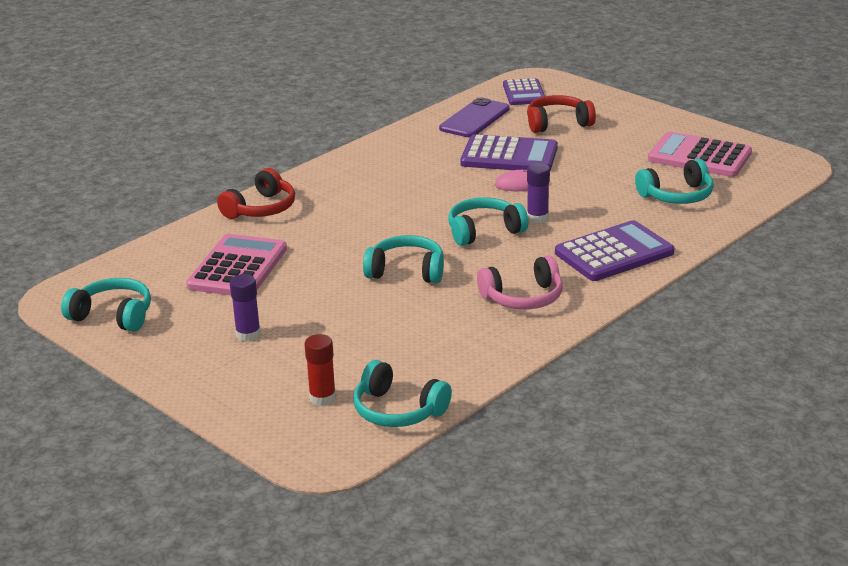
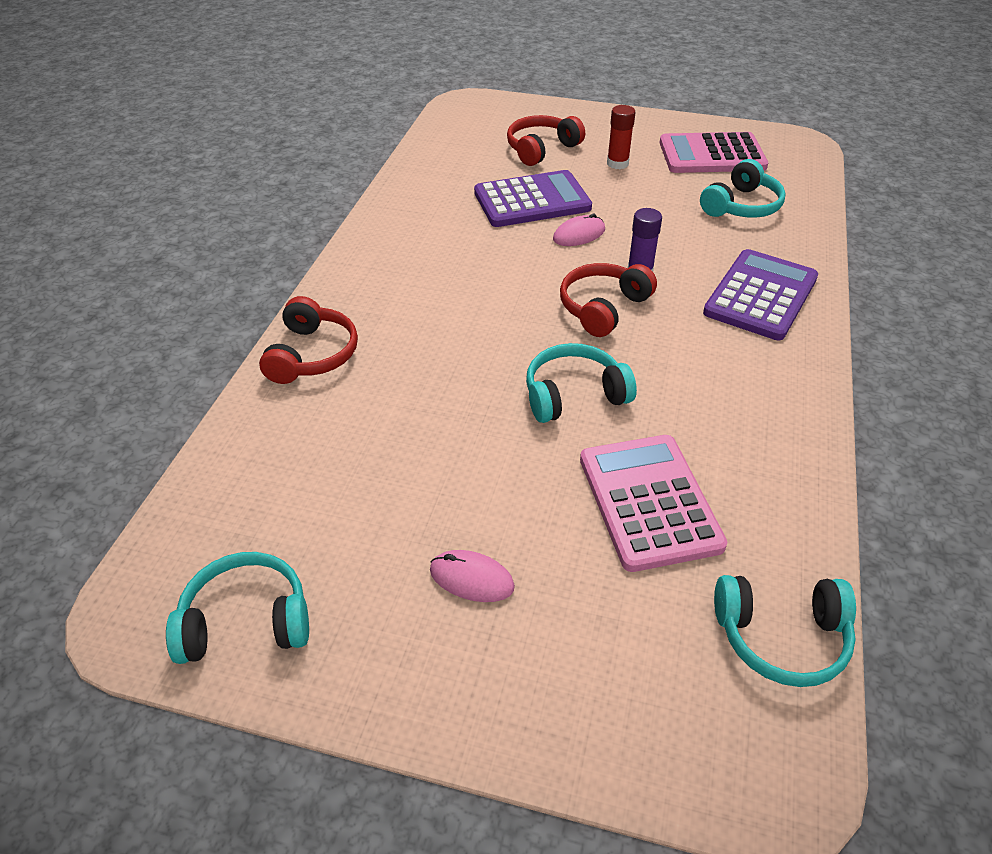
camera: 30 degrees left, 15 degrees up
(238, 268) = (360, 462): pink calculator -> pink calculator (649, 502)
(248, 334) = (471, 578): purple glue stick -> pink mouse
(322, 398) = (670, 658): red glue stick -> red glue stick (617, 163)
(475, 119) = (452, 163): purple phone -> none
(484, 231) = (603, 308): turquoise headphones -> red headphones
(523, 297) = (736, 389): pink headphones -> none
(524, 93) = (472, 121): purple calculator -> none

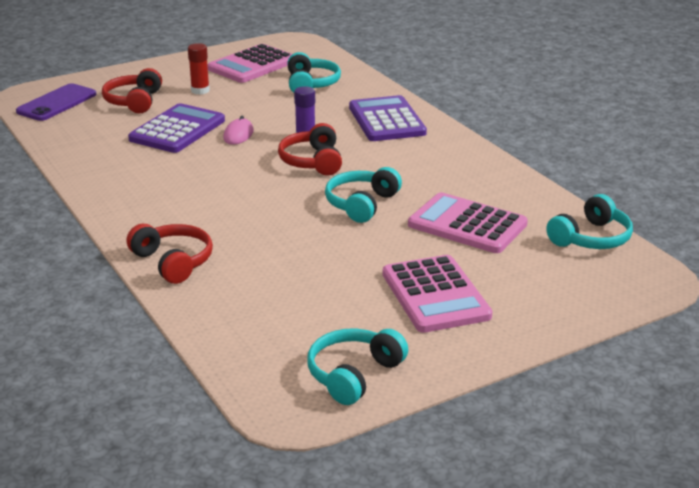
camera: 45 degrees left, 15 degrees down
(471, 578) = (435, 295): pink mouse -> pink calculator
(477, 122) = (56, 103): none -> purple phone

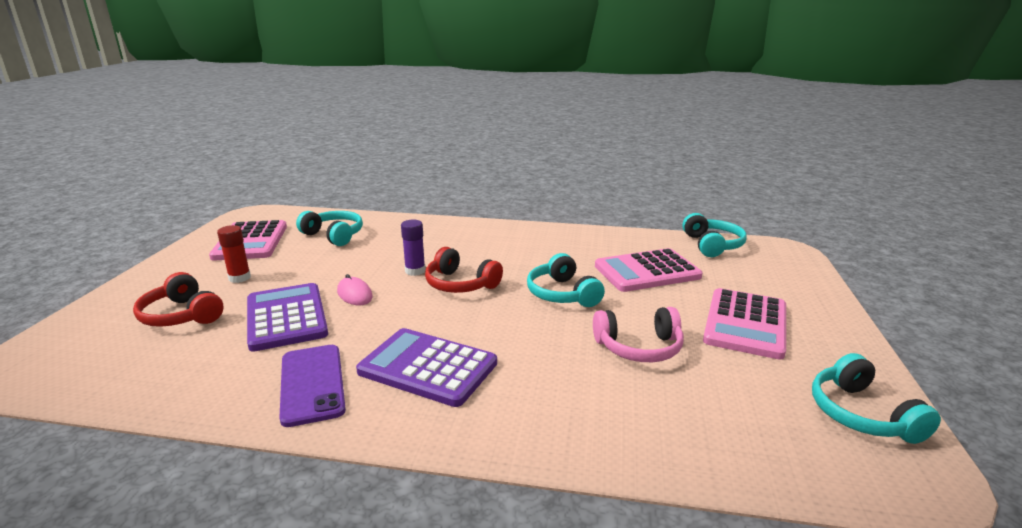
camera: 50 degrees left, 5 degrees down
(56, 103) = (74, 359): purple phone -> purple phone (312, 384)
(173, 262) = (546, 431): red headphones -> none
(323, 261) = (639, 347): none -> pink headphones
(387, 120) = (446, 235): purple calculator -> purple calculator (428, 367)
(435, 295) = (745, 324): pink calculator -> pink calculator turned 90 degrees clockwise

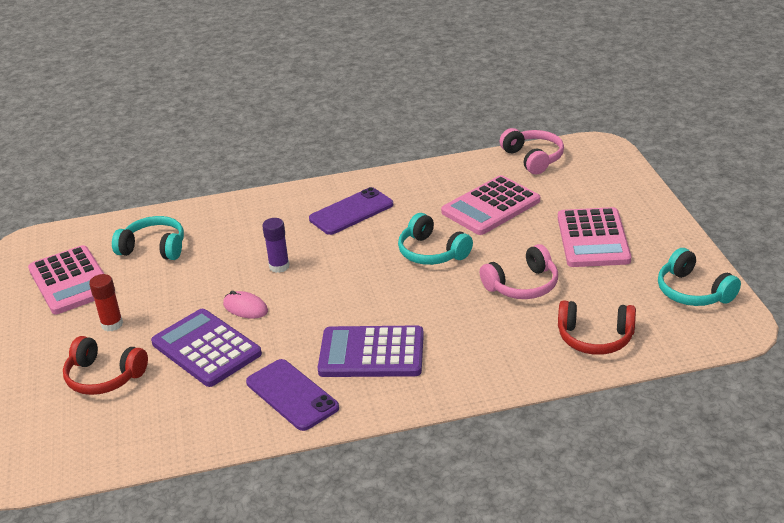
camera: 20 degrees left, 10 degrees up
(460, 284) = (334, 268): red headphones -> red headphones (595, 338)
(513, 247) = (351, 212): none -> purple phone
(712, 245) = (533, 158): turquoise headphones -> pink headphones

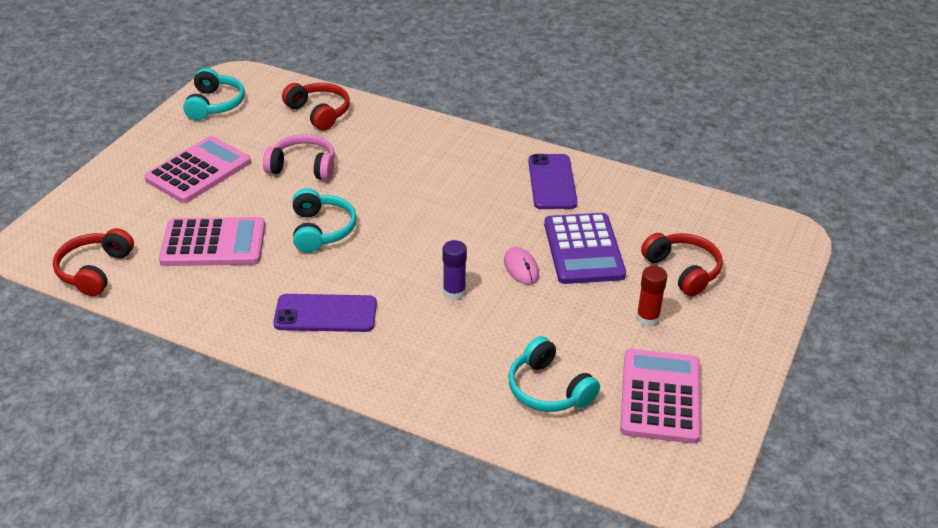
camera: 145 degrees left, 5 degrees up
(371, 353) = (467, 180): purple calculator -> none
(533, 158) = (95, 271): pink headphones -> red headphones

